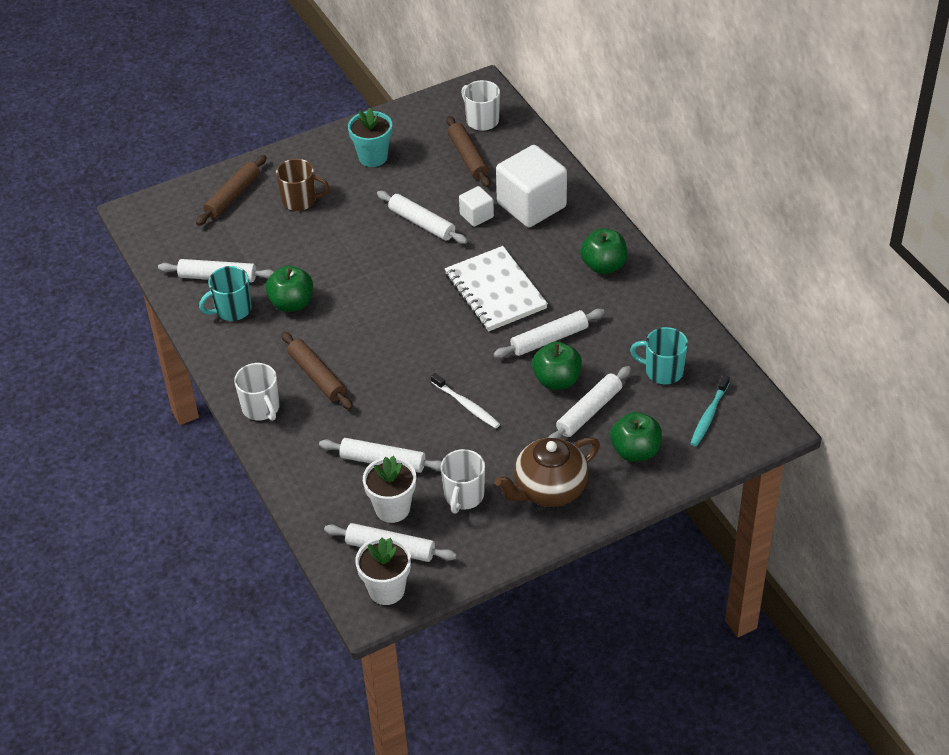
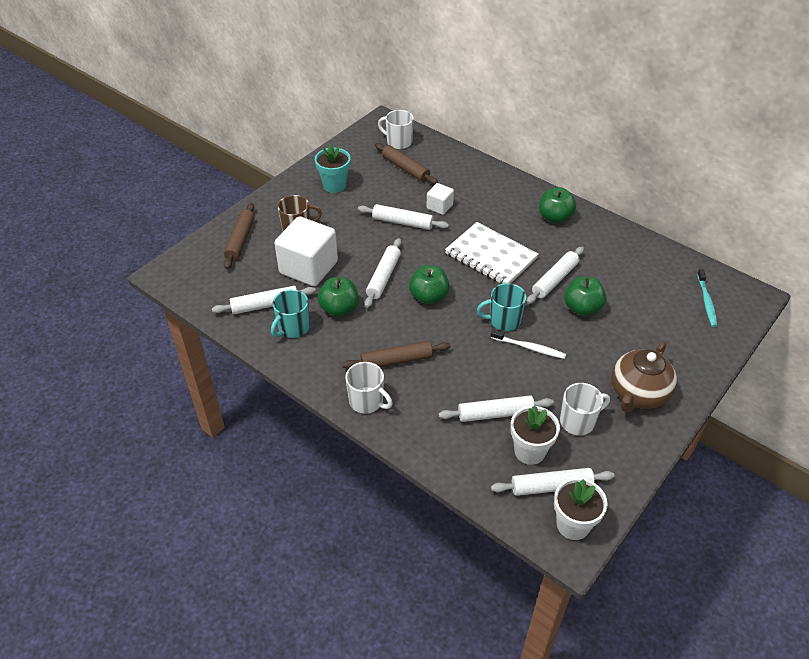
camera: 25 degrees left, 0 degrees up
(317, 376) = (396, 360): brown rolling pin -> brown rolling pin turned 45 degrees counterclockwise
(463, 496) = (578, 421): white mug -> white mug turned 105 degrees counterclockwise
(531, 205) = (474, 190): white cube -> white cube (308, 267)
(589, 411) = (622, 324): white rolling pin -> white rolling pin (383, 277)
(635, 451) = (677, 344): green apple -> green apple (428, 297)
(663, 371) = (651, 279): turquoise mug -> turquoise mug (503, 320)

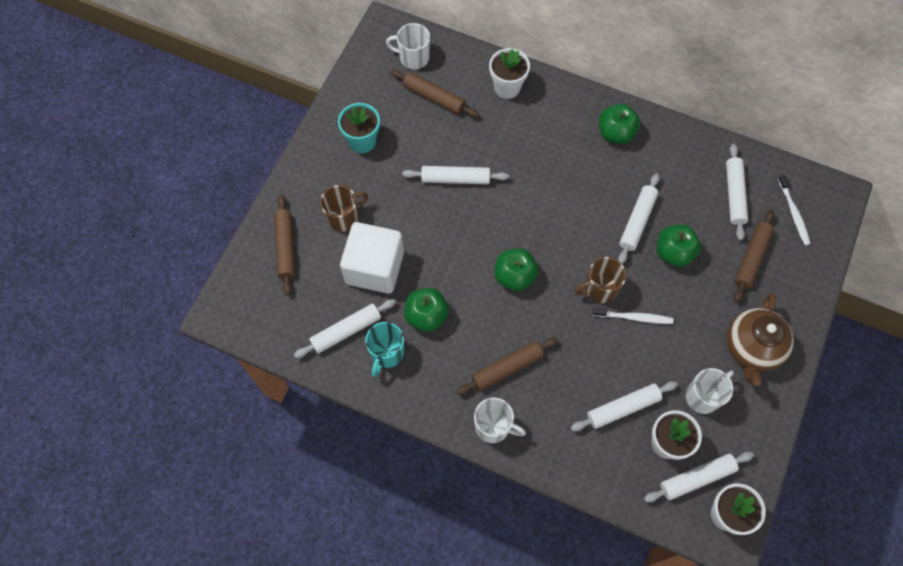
camera: 15 degrees left, 20 degrees up
(383, 277) = (459, 261): white rolling pin -> white rolling pin (734, 195)
(439, 207) = (488, 146): white cube -> none
(470, 172) = (507, 87): none -> white flower pot
(491, 256) = (563, 205): white notebook -> none
(503, 320) = (599, 289): turquoise mug -> brown mug
(656, 326) = (751, 258): none -> brown rolling pin
(706, 301) = (793, 213): turquoise toothbrush -> white toothbrush

